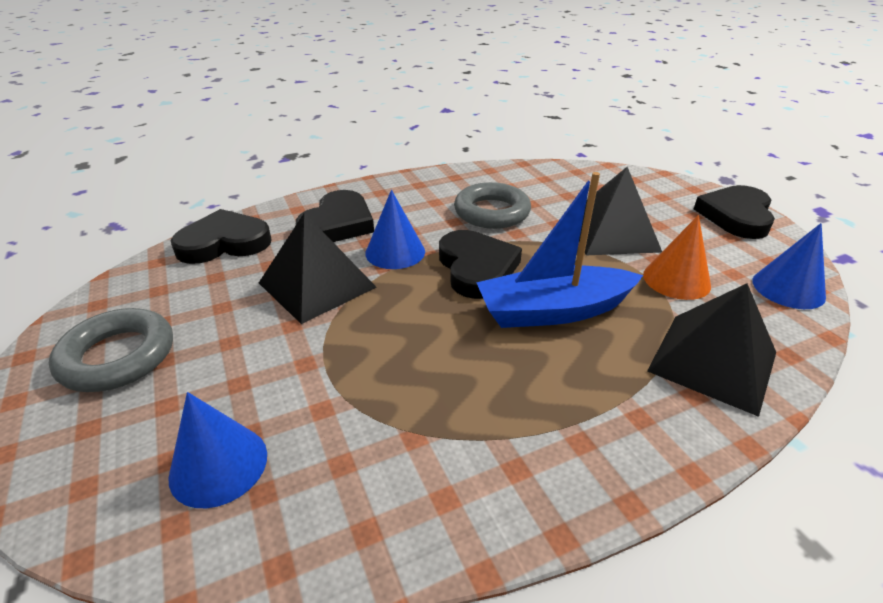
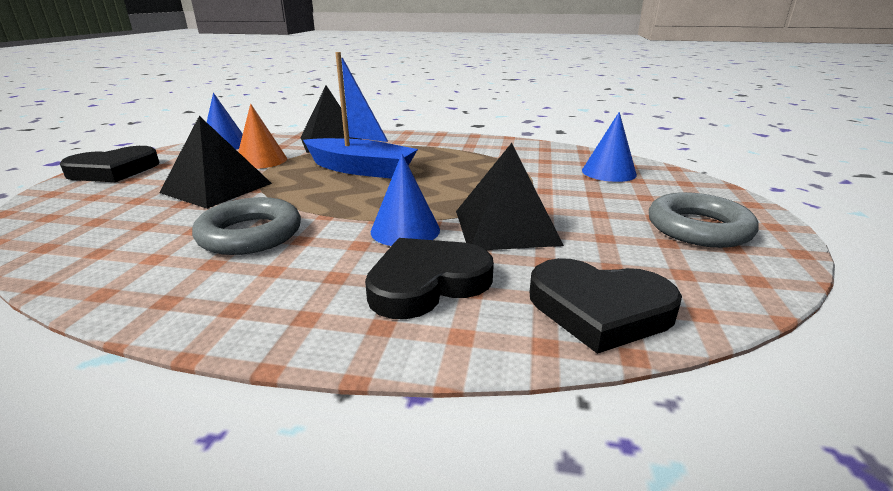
camera: 145 degrees left, 10 degrees down
(476, 268) = (361, 199): black heart -> none

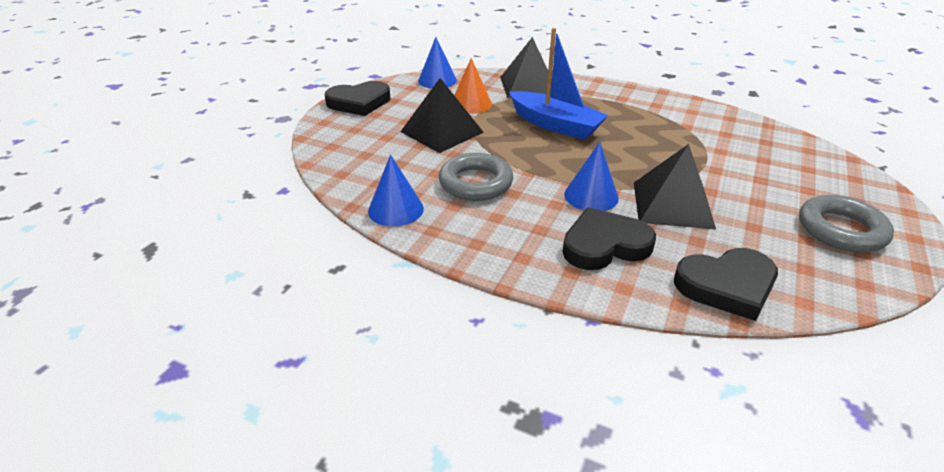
camera: 15 degrees right, 10 degrees up
(599, 309) = (727, 286): black heart -> black heart turned 45 degrees counterclockwise
(608, 172) = (783, 156): blue cone -> blue cone (396, 209)

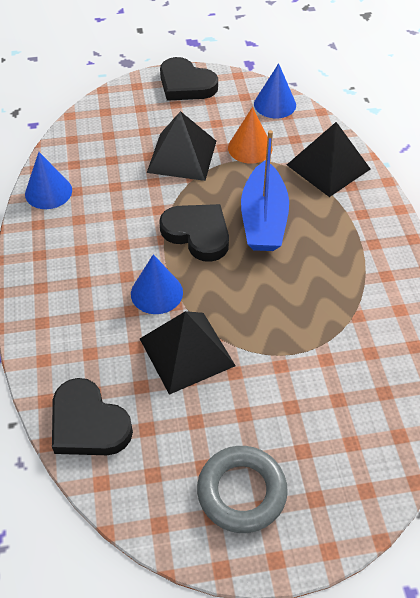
camera: 55 degrees right, 15 degrees up
(475, 183) = (119, 215): grey ring -> none
(604, 245) = (90, 328): black heart -> black heart (197, 234)

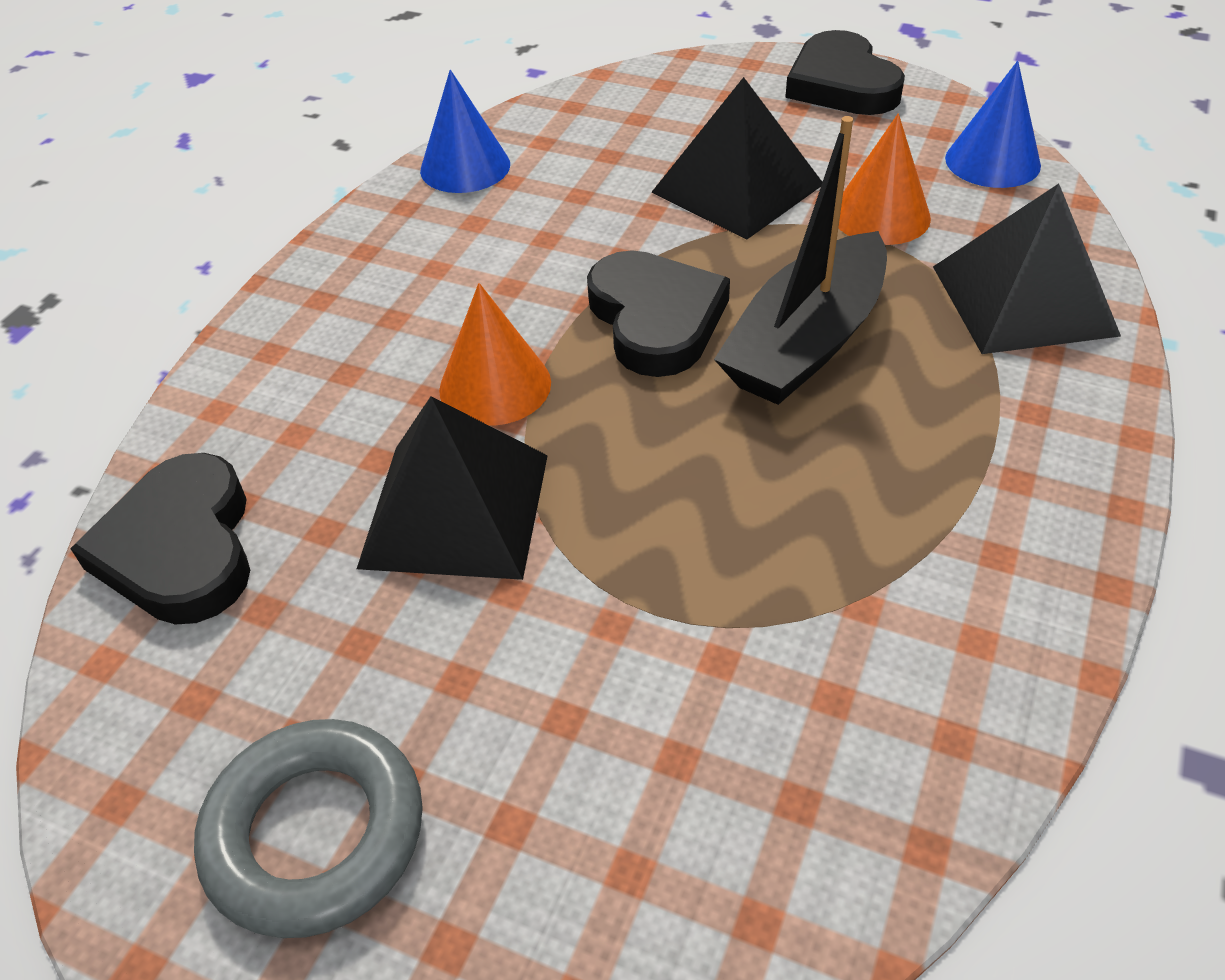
camera: 35 degrees right, 5 degrees down
(156, 293) = (495, 386): blue cone -> orange cone
(263, 219) = (806, 342): blue boat -> black boat

